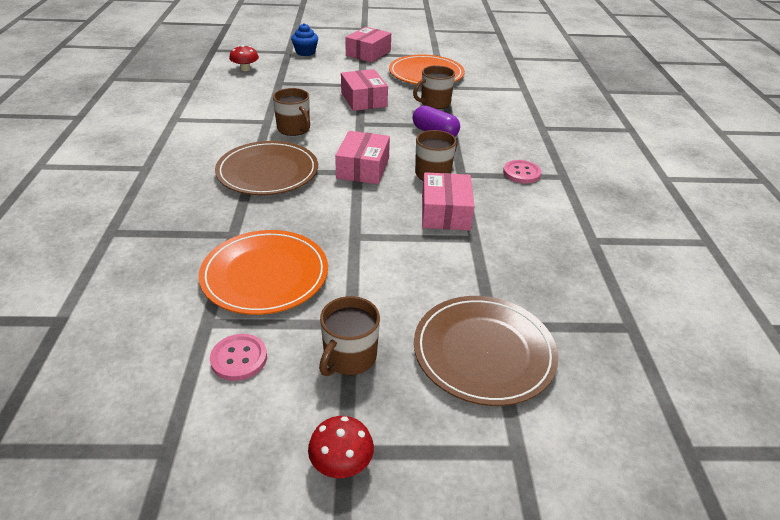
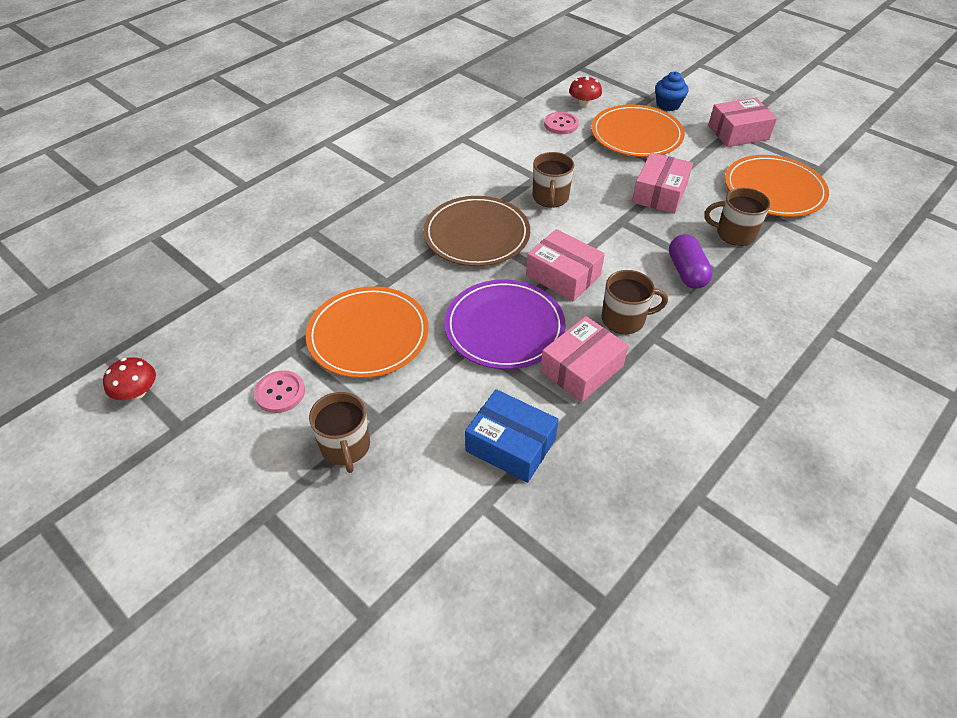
camera: 45 degrees right, 10 degrees up
(306, 74) = (636, 135): none -> orange plate
(341, 462) = (254, 519): red mushroom -> red mushroom (137, 392)
(349, 358) = (346, 447): brown mug -> brown mug turned 90 degrees counterclockwise
(363, 168) = (563, 275): pink box -> pink box turned 75 degrees clockwise
(364, 216) = (504, 327): none -> purple plate
(462, 280) = (510, 445): none -> blue box
(484, 352) = (445, 521): brown plate -> none
(521, 173) = (722, 372): pink button -> pink button (561, 124)

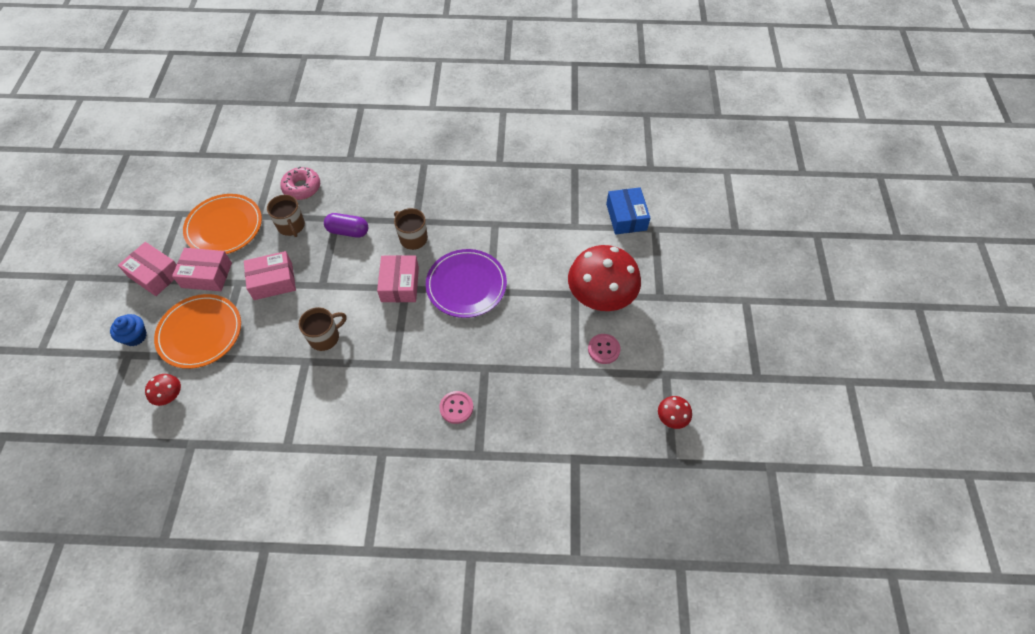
camera: 130 degrees left, 10 degrees up
(346, 447) = (601, 295): brown mug -> red mushroom
(368, 335) = (530, 342): orange plate -> none
(476, 234) = (399, 352): brown plate -> none
(510, 445) = (536, 235): blue box -> blue box (626, 217)
(561, 124) = (216, 391): pink button -> pink button (456, 408)
(581, 369) = (465, 236): pink box -> pink box (206, 275)
(686, 272) = (348, 231): purple capsule -> purple capsule turned 60 degrees clockwise
(799, 266) = (302, 187): none -> pink donut

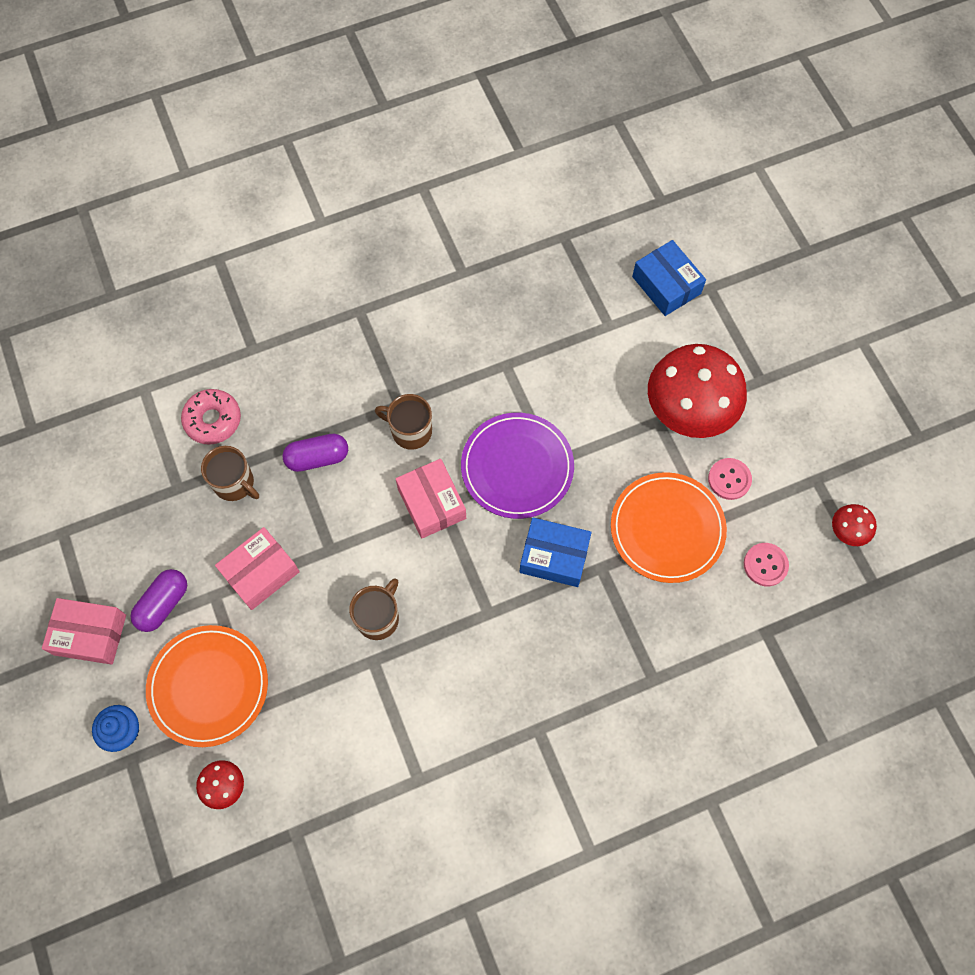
camera: 25 degrees left, 10 degrees up
(206, 275) = (163, 604): pink box -> purple capsule
(224, 227) = (140, 524): orange plate -> orange plate (667, 529)
(456, 408) = (595, 634): pink button -> pink button (765, 565)
(458, 348) = (554, 556): none -> blue box

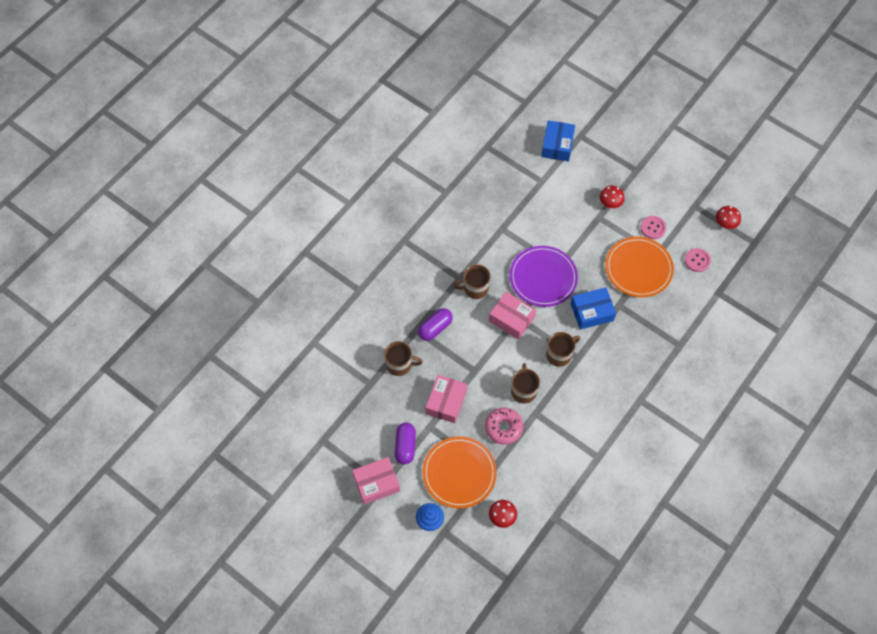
camera: 30 degrees left, 5 degrees down
(213, 420) = (364, 338): pink donut -> pink donut (503, 428)
(465, 594) = (559, 354): none -> brown mug
(666, 285) = (557, 145): blue box -> blue box turned 75 degrees clockwise
(690, 408) = (610, 202): red mushroom -> red mushroom, size x0.43

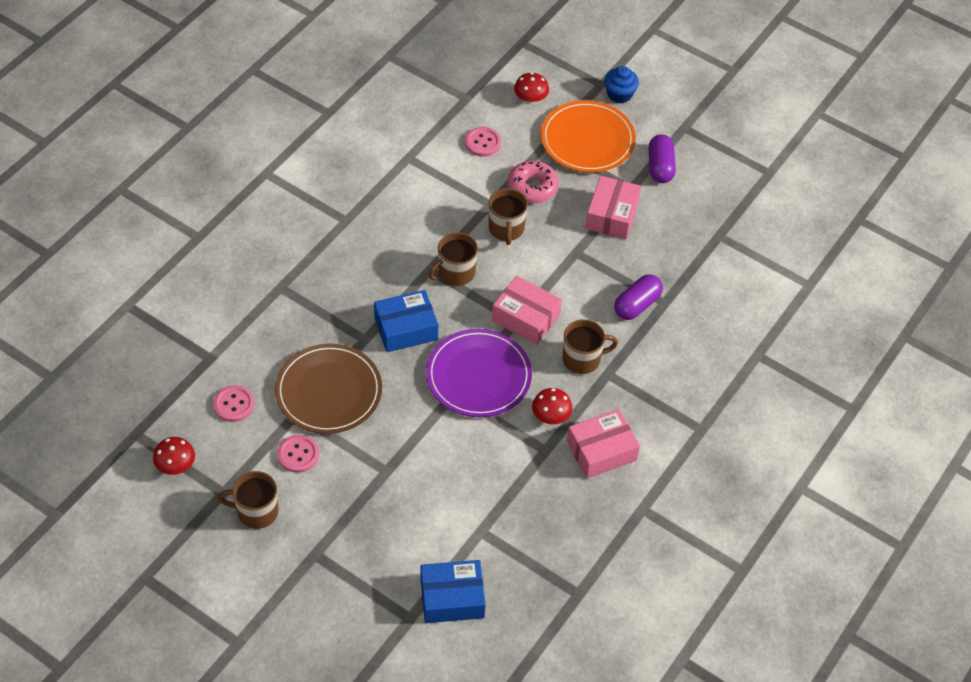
camera: 175 degrees right, 10 degrees down
(376, 483) = (691, 129): pink box -> pink box (601, 451)
(400, 364) = (681, 258): brown mug -> brown mug (256, 511)
(541, 471) = (482, 143): none -> pink button
(557, 145) = (452, 598): blue box -> blue box turned 75 degrees clockwise
(610, 202) = (364, 496): red mushroom -> red mushroom (551, 416)
(638, 268) = (328, 391): orange plate -> brown plate

